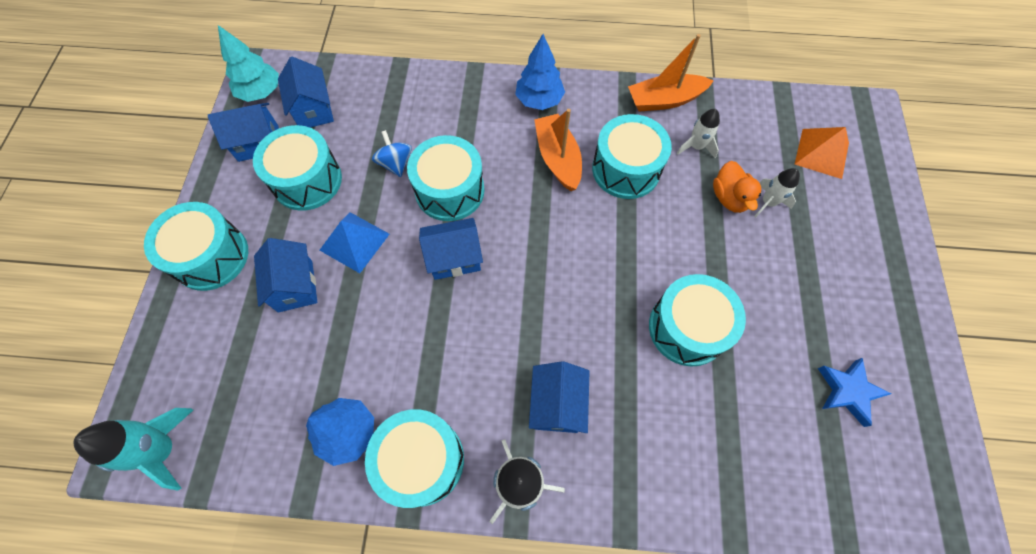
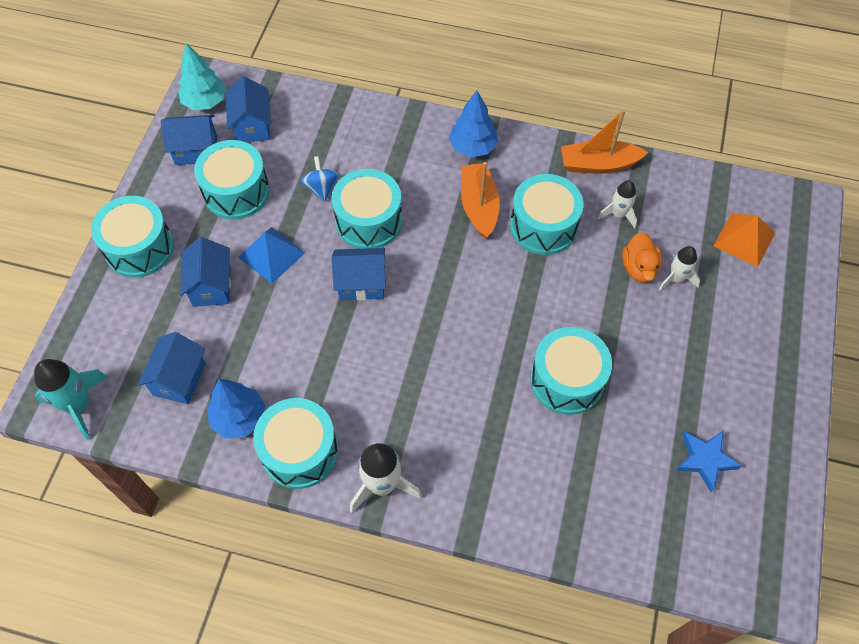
camera: 10 degrees right, 5 degrees down
(557, 404) = (430, 425): blue house -> blue house (179, 379)

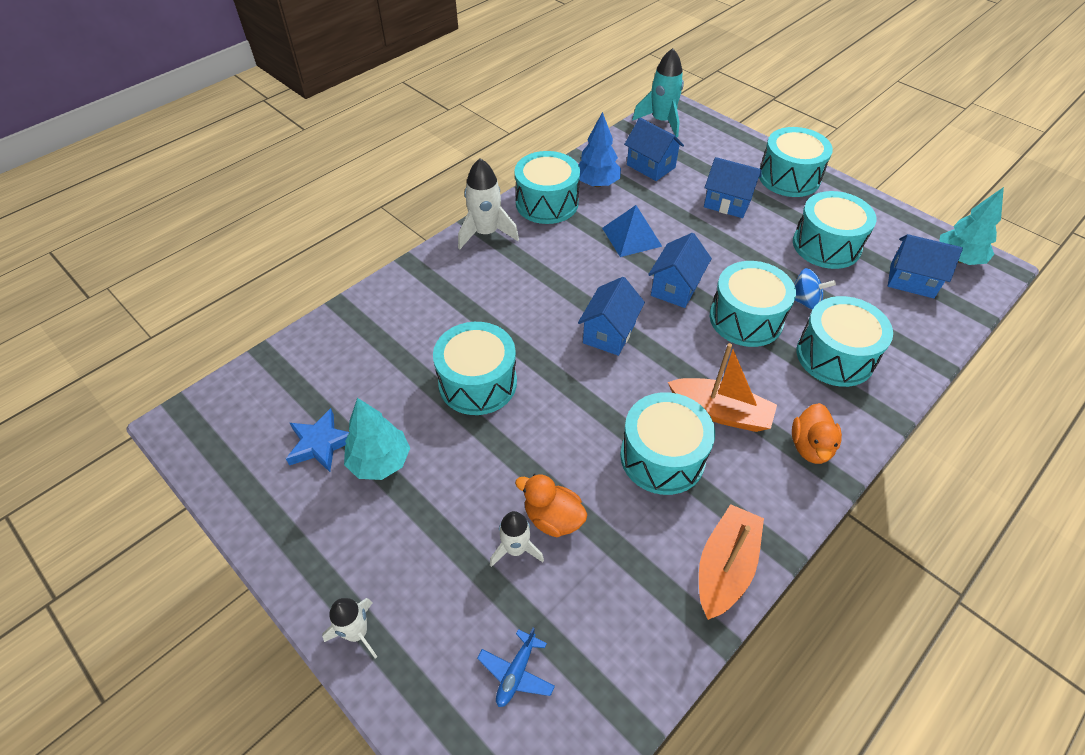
camera: 120 degrees right, 10 degrees down
(196, 150) = (891, 235): blue house -> blue house (609, 333)
(271, 255) = (740, 244): blue pyramid -> blue pyramid (631, 237)
(374, 154) = (835, 356): none -> turquoise drum
(472, 147) = (810, 447): blue tree -> orange duck
(618, 214) = (637, 543): white rocket -> white rocket (357, 633)
(685, 404) = (380, 462): none -> turquoise tree
(744, 239) = (516, 672): orange pyramid -> blue plane

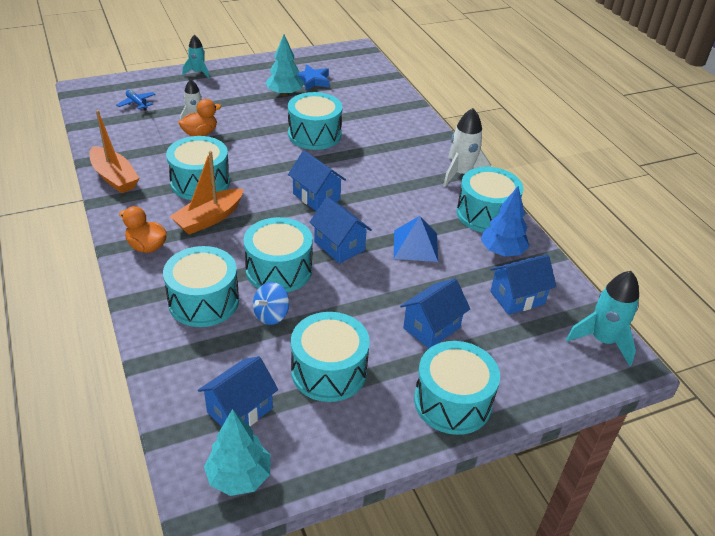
camera: 110 degrees right, 10 degrees down
(357, 633) = (198, 72): white rocket -> turquoise rocket

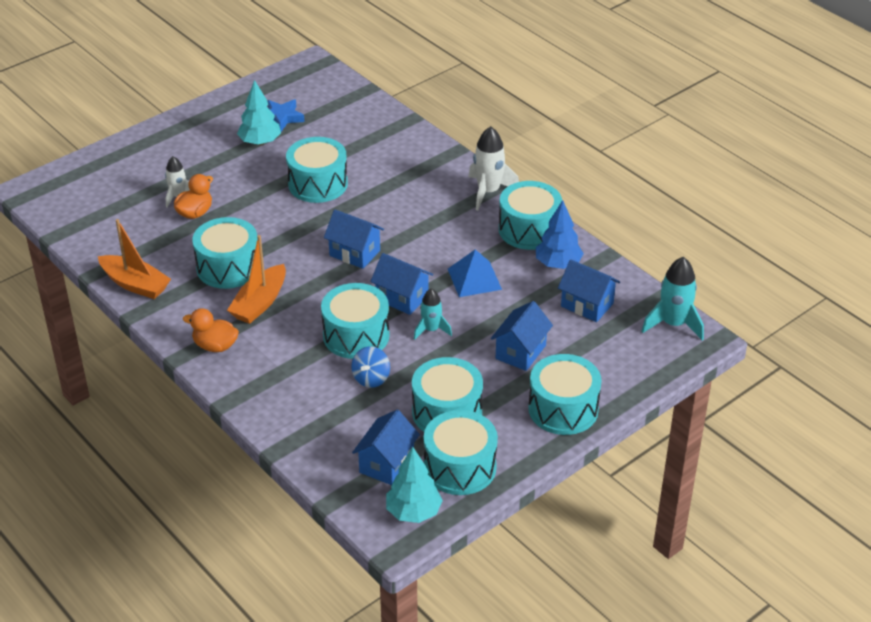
camera: 15 degrees left, 0 degrees up
(137, 103) = (102, 193): blue plane -> none
(198, 72) = (147, 138): turquoise rocket -> turquoise rocket (431, 330)
(203, 301) = (302, 382): turquoise drum -> turquoise drum (460, 467)
(517, 298) = (587, 305): blue house -> blue house turned 75 degrees clockwise

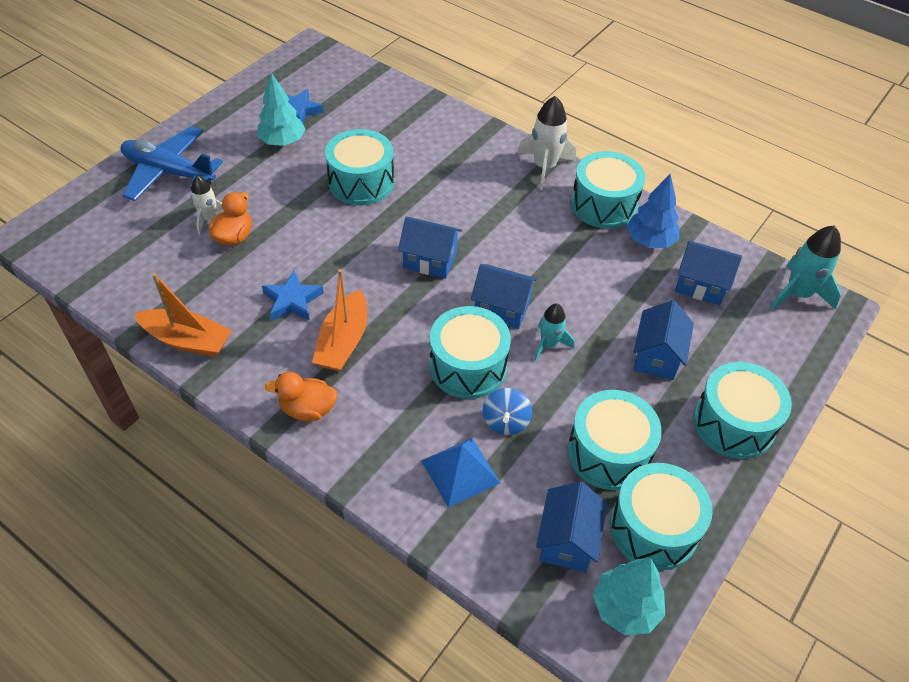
camera: 15 degrees left, 10 degrees up
(155, 155) = (169, 172): none -> blue plane
(228, 267) = (292, 300): turquoise drum -> blue star
(474, 279) = (571, 272): blue pyramid -> blue pyramid (460, 471)

